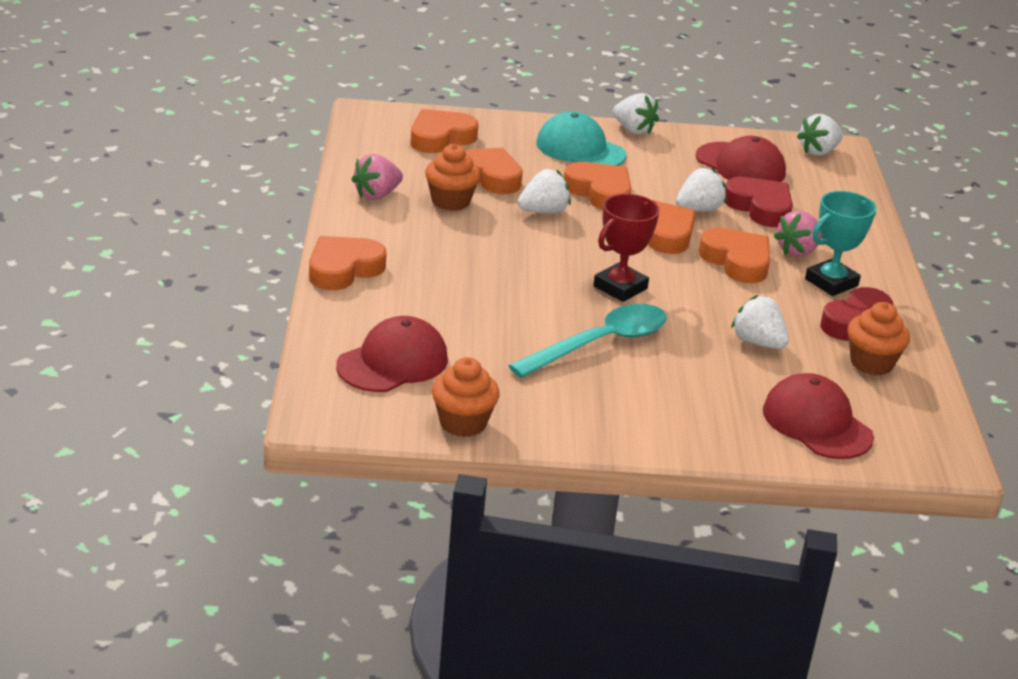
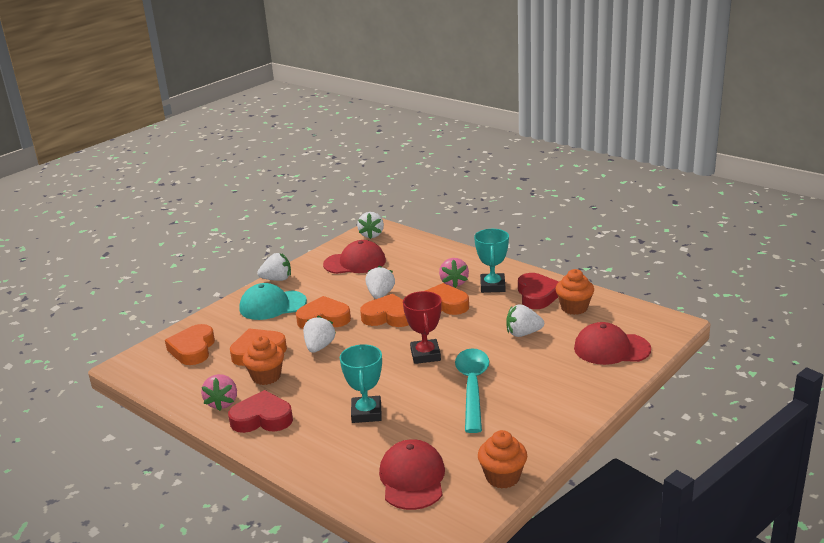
camera: 45 degrees left, 5 degrees down
(343, 269) = (288, 454): orange heart -> none
(466, 290) = (366, 413): none -> turquoise trophy
(760, 207) = (401, 275): red heart -> red heart (262, 418)

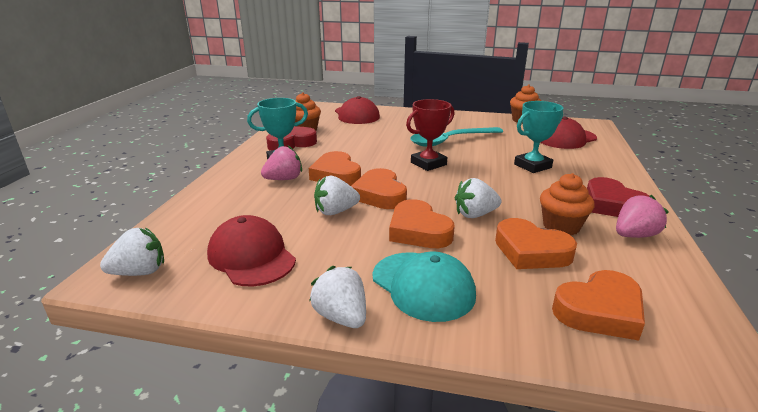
camera: 120 degrees left, 0 degrees up
(523, 333) = (359, 138): white strawberry -> none

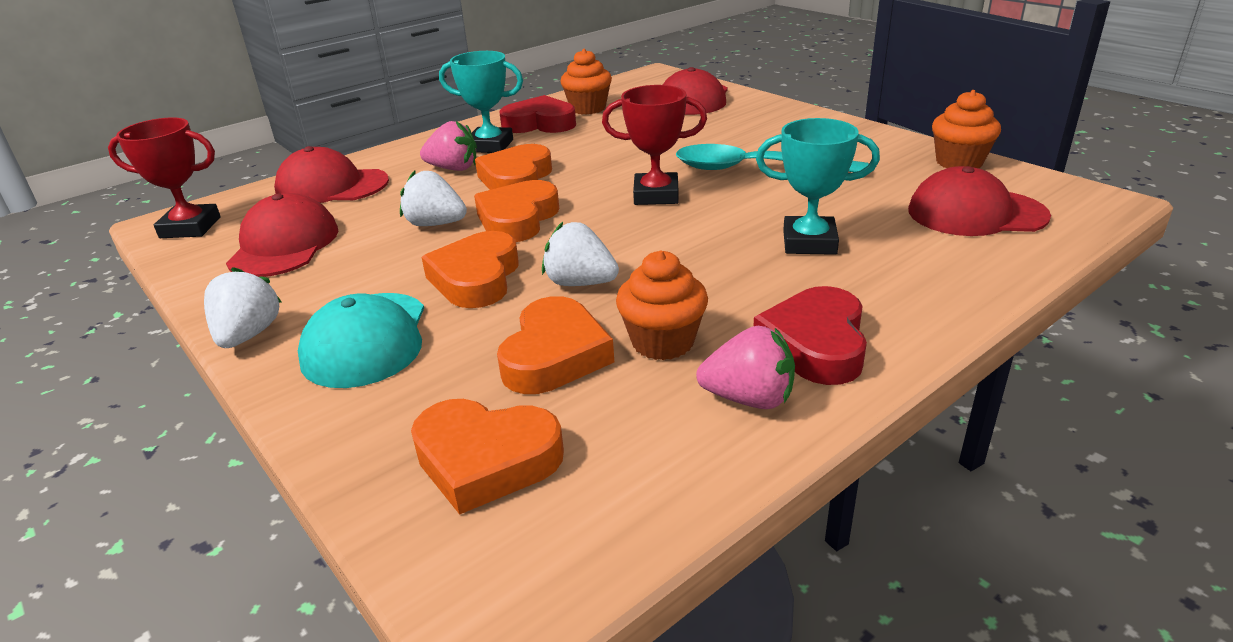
camera: 40 degrees right, 5 degrees up
(140, 272) = (190, 227): white strawberry -> red trophy
(213, 211) = (332, 186): none -> red cap
(531, 251) = (554, 355): orange heart -> orange heart turned 150 degrees counterclockwise

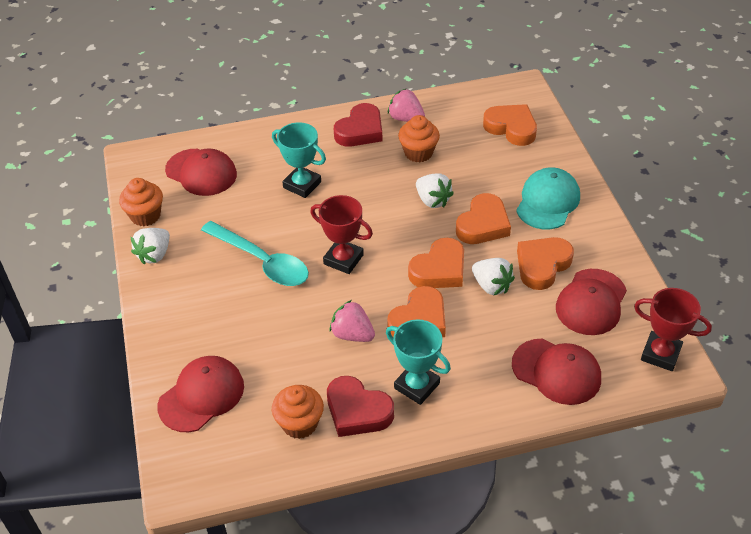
camera: 155 degrees left, 15 degrees up
(248, 335) = (606, 226): white strawberry -> white strawberry (154, 255)
(453, 169) = (458, 358): pink strawberry -> pink strawberry (352, 334)
(554, 355) = (466, 162): orange heart -> orange heart (542, 265)

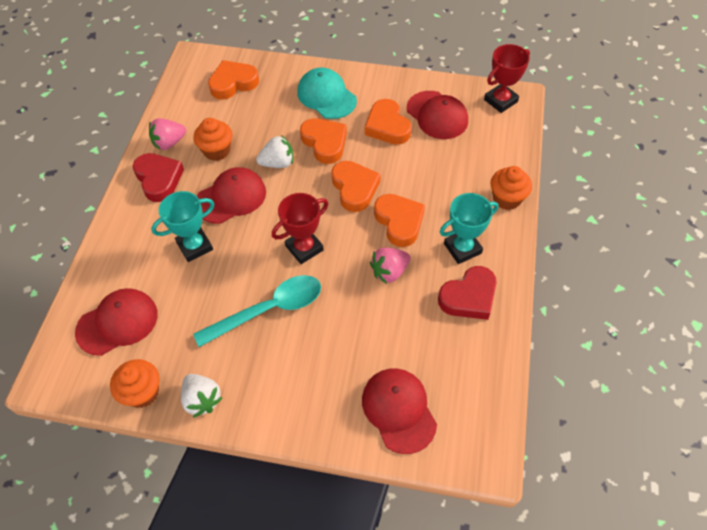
camera: 65 degrees left, 10 degrees up
(299, 424) = (463, 342): orange cupcake -> orange cupcake (507, 199)
(491, 286) = (390, 163): white strawberry -> none
(556, 371) = (489, 161): red cap -> red cap (231, 197)

